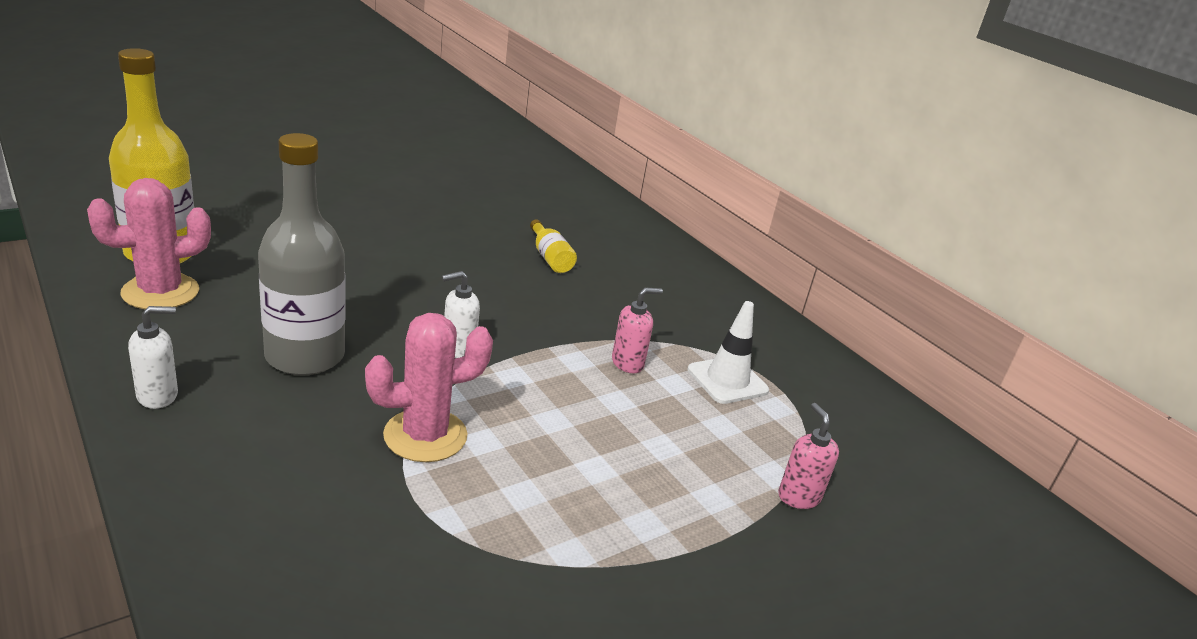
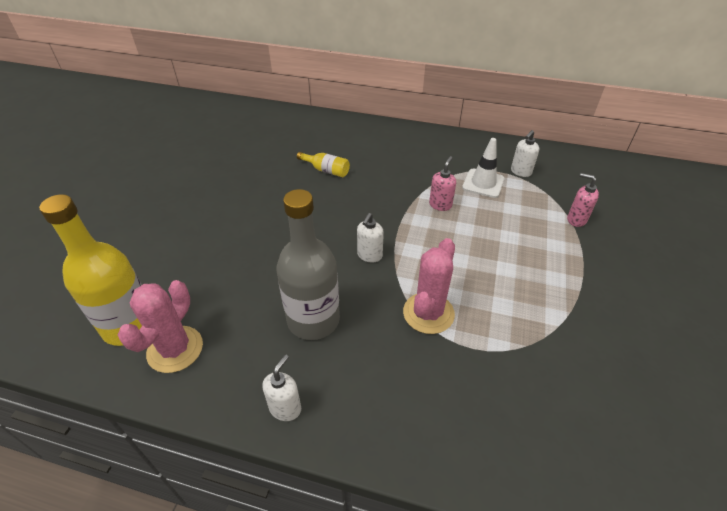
camera: 35 degrees left, 15 degrees up
(807, 403) = (520, 172): none -> white soap dispenser

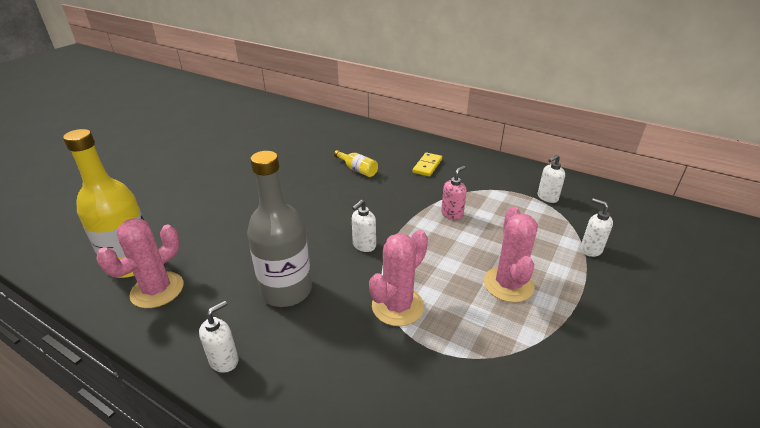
camera: 15 degrees right, 10 degrees down
(395, 155) = (427, 166): none -> yellow domino
(483, 183) = (503, 202): white traffic cone -> none
(518, 269) = (508, 284): none -> pink cactus
(576, 219) = (590, 249): pink soap dispenser -> white soap dispenser

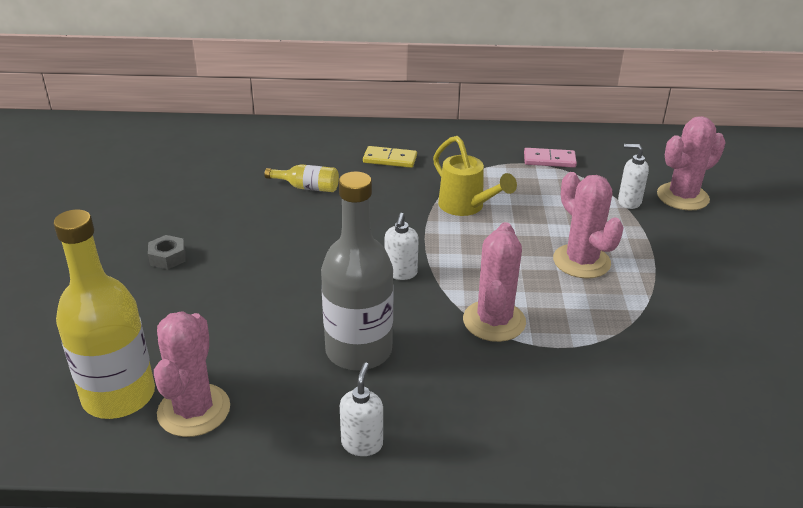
camera: 30 degrees left, 0 degrees up
(239, 188) = (167, 257): none -> grey nut
(427, 166) = (390, 159): yellow domino -> yellow domino turned 75 degrees counterclockwise
(452, 214) = (466, 207): pink soap dispenser -> yellow watering can
(547, 198) = (549, 160): white soap dispenser -> pink domino
(646, 260) = (682, 197): none -> pink cactus

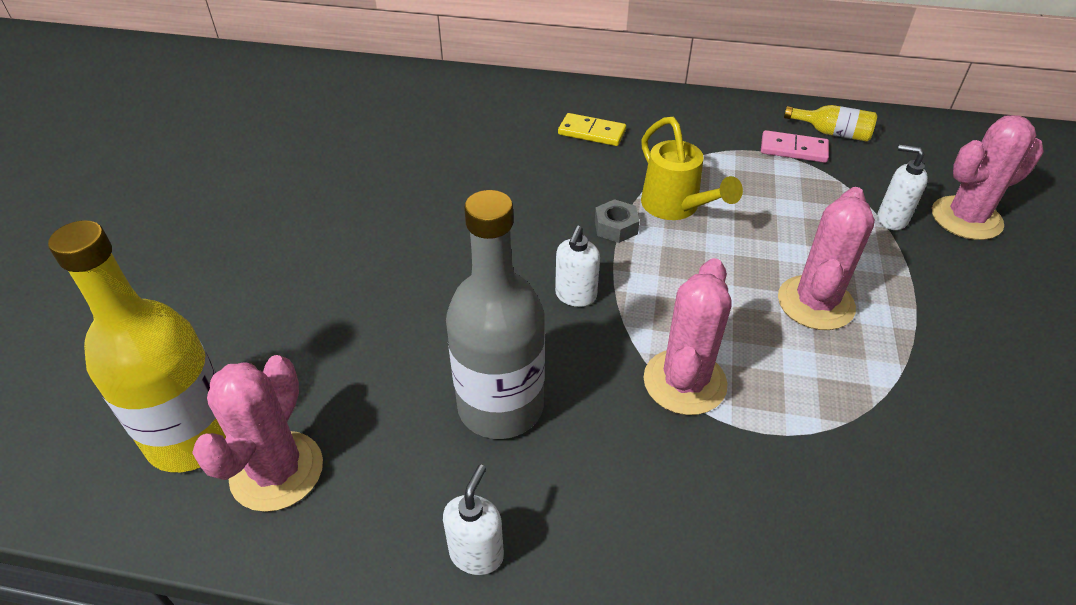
camera: 10 degrees right, 10 degrees up
(167, 257) = (298, 245): grey nut -> grey nut (616, 227)
(307, 187) = (484, 163): yellow bottle -> yellow bottle (832, 133)
(581, 261) = (815, 303): pink cactus -> pink cactus turned 45 degrees clockwise

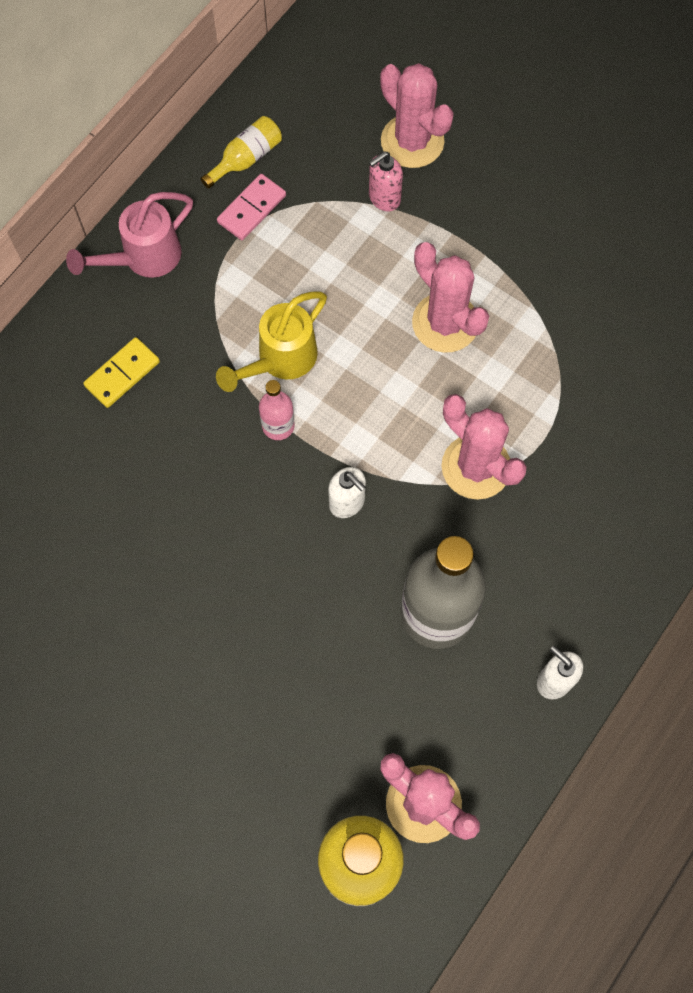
camera: 65 degrees left, 25 degrees up
(616, 227) = (278, 426): grey nut -> pink bottle
(676, 208) = (279, 361): yellow watering can -> yellow watering can turned 135 degrees clockwise
(694, 112) = (143, 258): none -> pink watering can
(891, 219) = (384, 198): white soap dispenser -> pink soap dispenser
(966, 218) = (412, 141): pink cactus -> pink cactus turned 45 degrees counterclockwise

